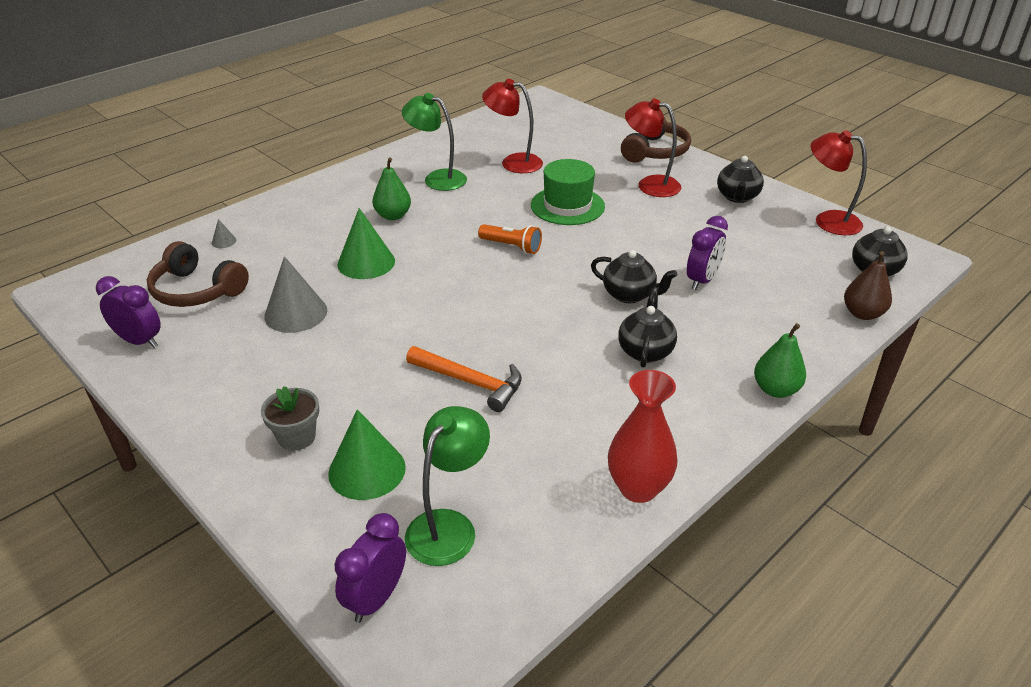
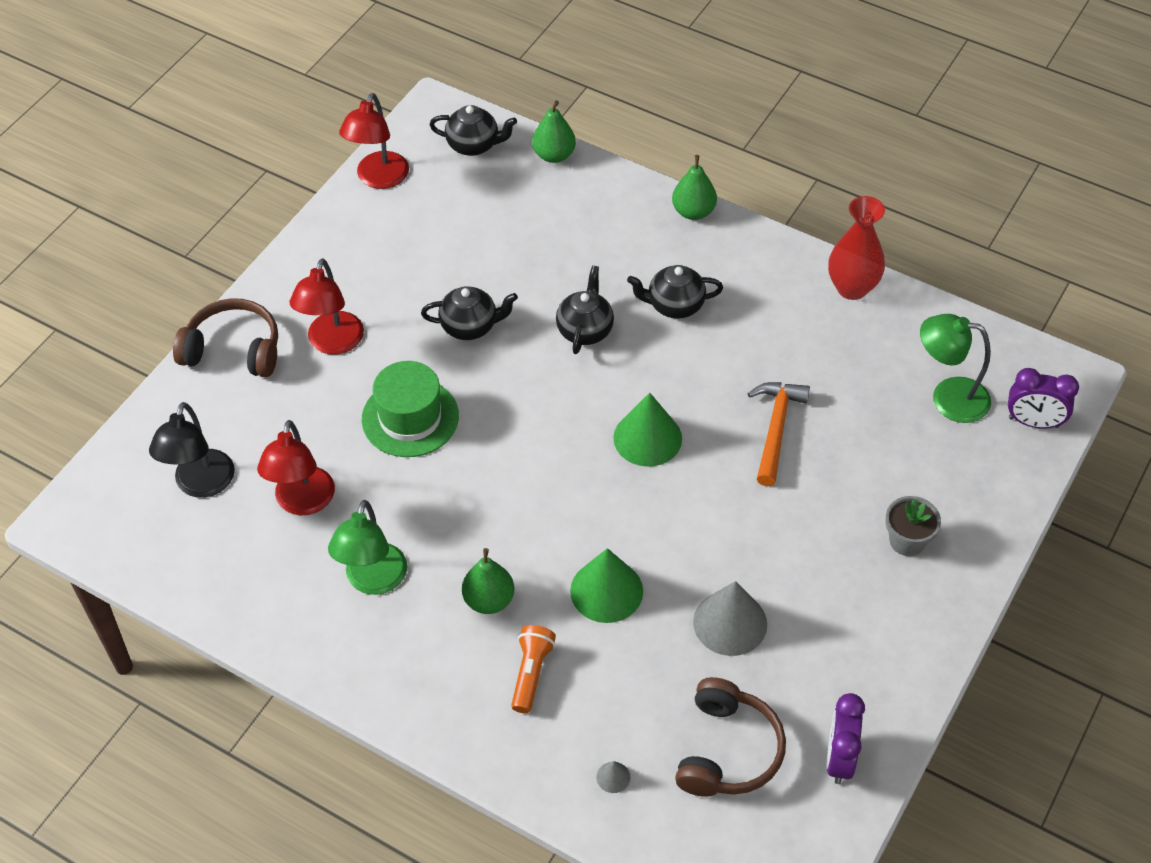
camera: 105 degrees left, 15 degrees up
(367, 470) = (919, 472): green cone -> green cone (647, 438)
(511, 247) = (524, 453): orange flashlight -> orange flashlight (531, 673)
(545, 134) = (201, 485): none -> black lamp
(702, 280) = (537, 274): purple clock -> none
(737, 197) = (343, 258): black teapot -> black teapot (470, 326)
(862, 314) = (554, 155): brown pear -> green pear

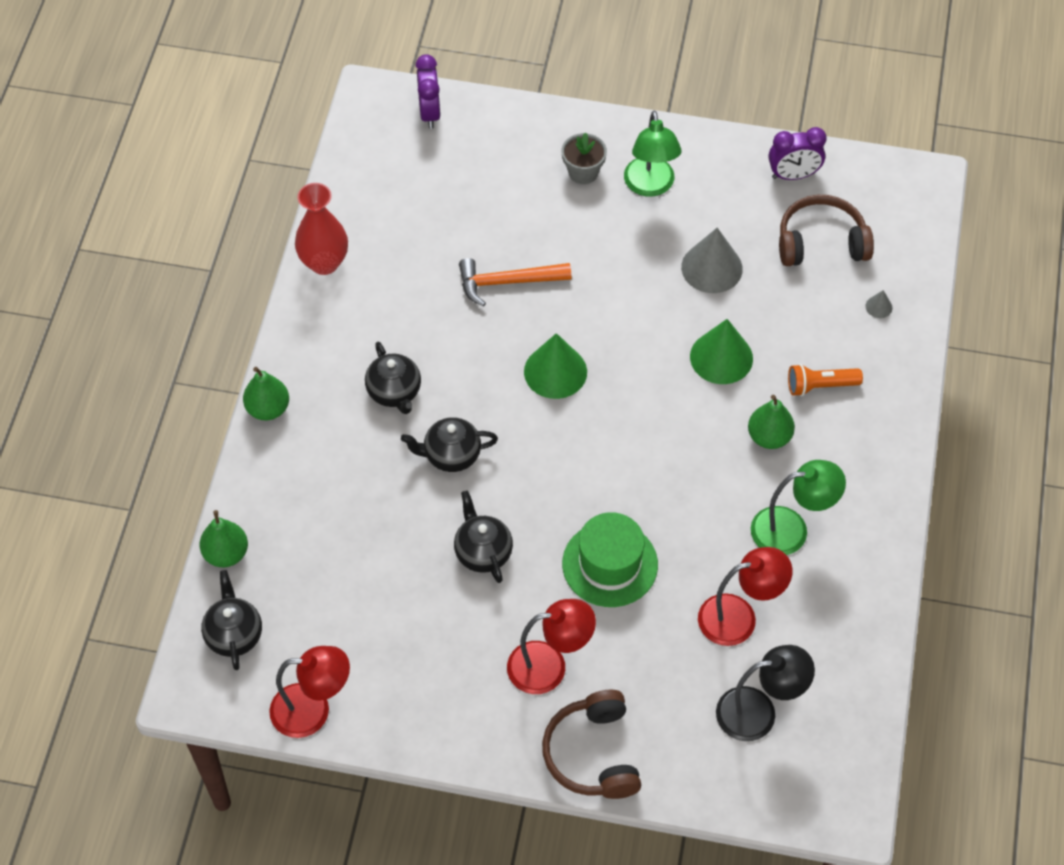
camera: 110 degrees left, 5 degrees up
(948, 398) = (425, 172): green lamp -> green lamp (650, 186)

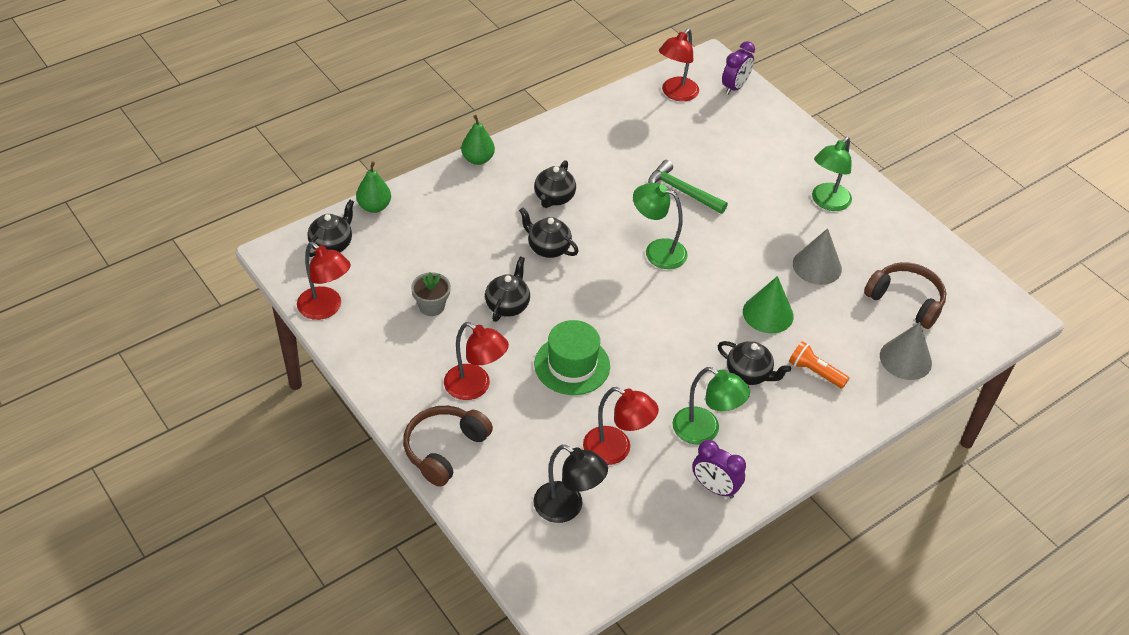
camera: 40 degrees right, 10 degrees down
(324, 263) = (590, 116): red vase -> none
(381, 167) = (676, 94): none -> red lamp
(507, 282) = (682, 191): orange hammer -> green hammer
(555, 371) = (657, 251): green cone -> green lamp
(583, 172) = (792, 170): grey flower pot -> grey flower pot (431, 306)
(769, 437) = (749, 374): green pear -> black teapot
(793, 175) = (928, 255): purple clock -> purple clock (714, 488)
(878, 307) = (905, 359): grey cone -> grey cone, size x2.30

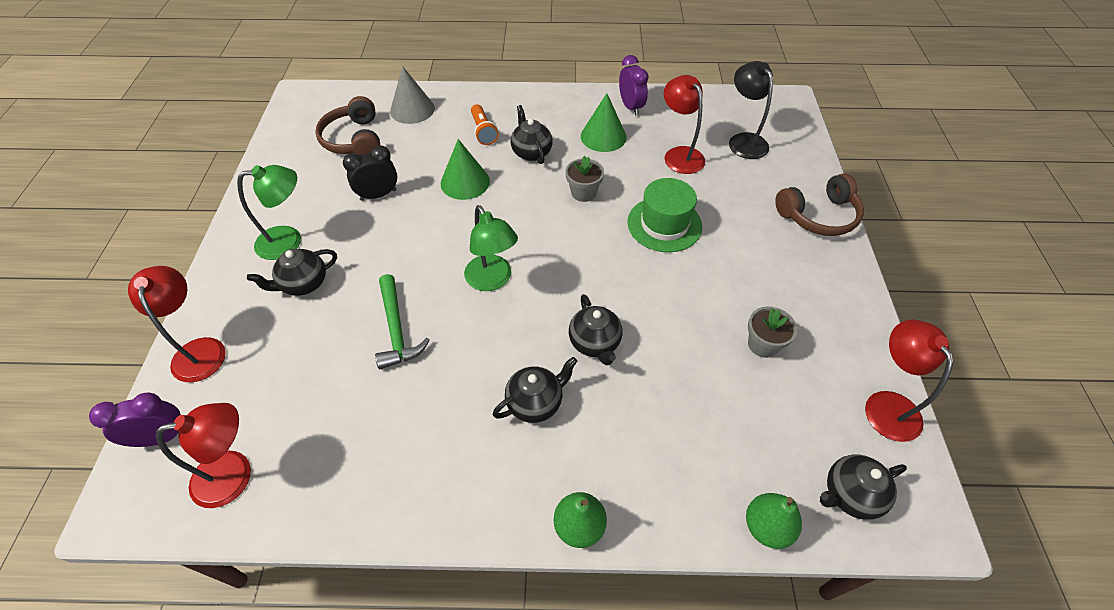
camera: 140 degrees left, 5 degrees up
(475, 387) = (763, 248): red lamp -> red lamp (199, 350)
(507, 305) = (683, 304): black teapot -> black teapot (303, 284)
(663, 358) = (583, 193): none -> grey flower pot
(705, 431) = (603, 136): green lamp -> green cone
(817, 266) = (378, 195): grey cone -> black clock

